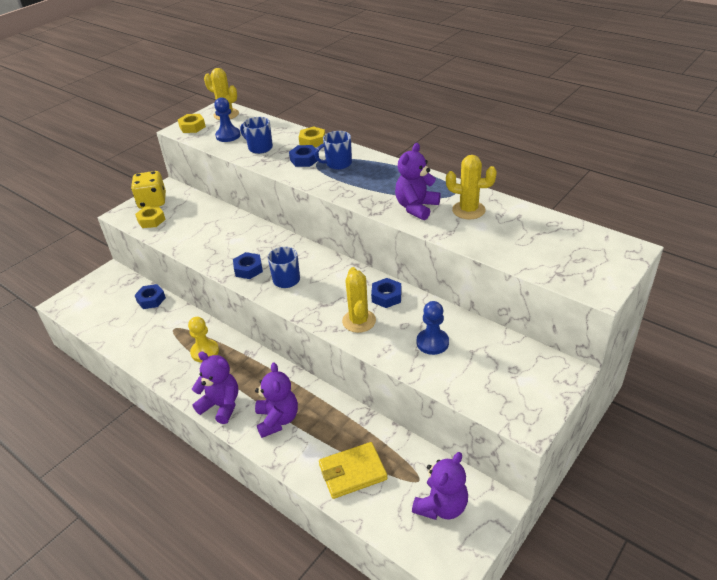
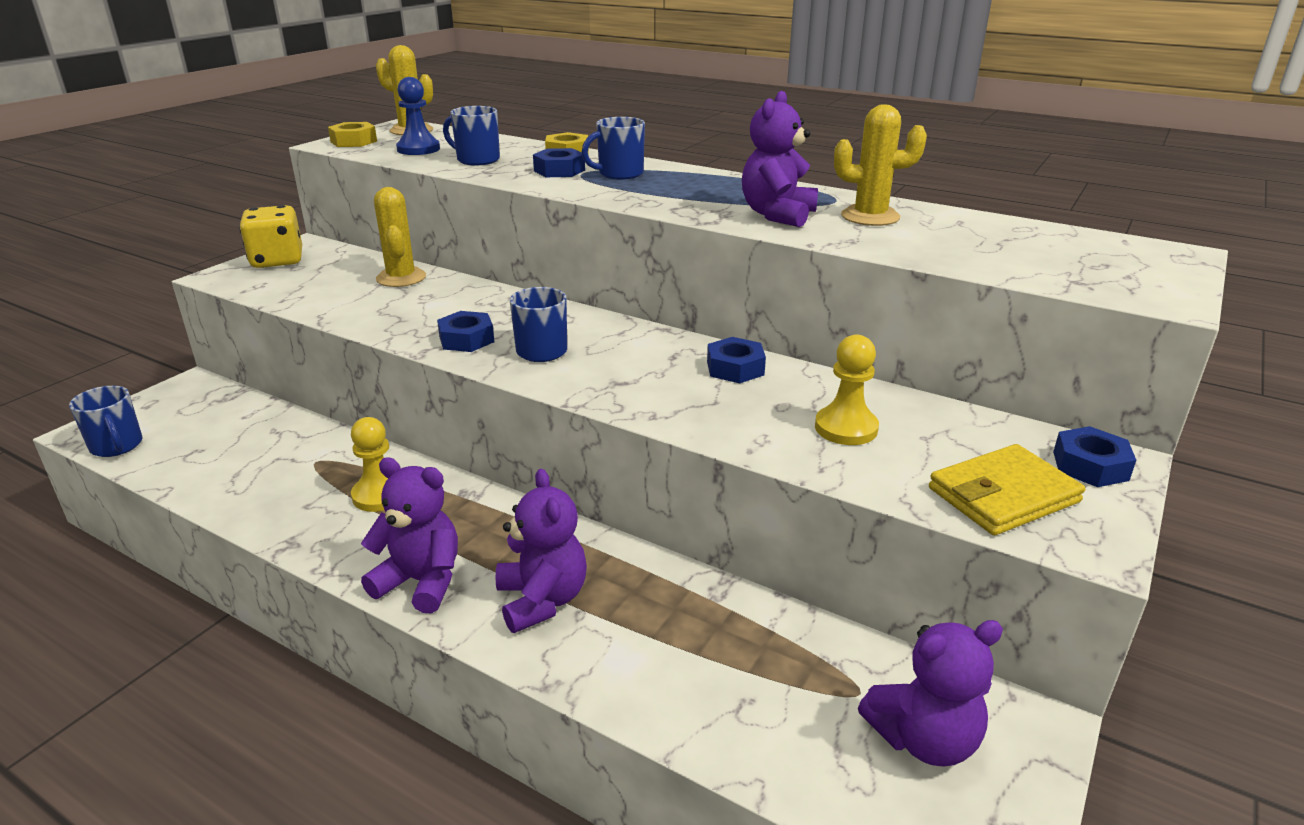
camera: 10 degrees left, 10 degrees down
(76, 314) = (117, 446): none -> blue mug
(151, 220) = (276, 282): yellow nut -> none
(151, 300) = (270, 421): blue nut -> blue nut (1090, 466)
(352, 472) = (719, 686): yellow wallet -> yellow wallet (1003, 495)
(359, 321) = (695, 402): yellow cactus -> yellow cactus (401, 278)
(432, 342) = (846, 428): blue pawn -> yellow pawn
(441, 506) = (924, 739): purple teddy bear -> purple teddy bear turned 45 degrees clockwise

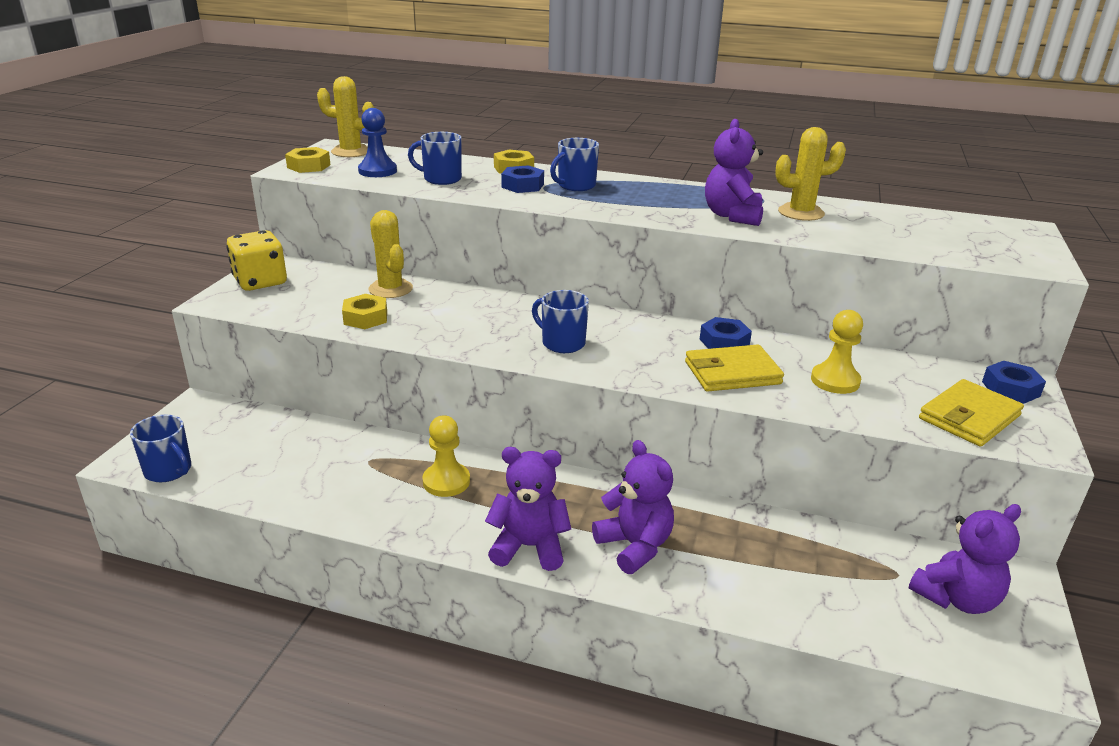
camera: 15 degrees left, 0 degrees up
(350, 304) = (365, 318): none -> yellow nut
(466, 339) = (493, 339): blue nut -> none
(718, 404) = (732, 373): none -> yellow wallet

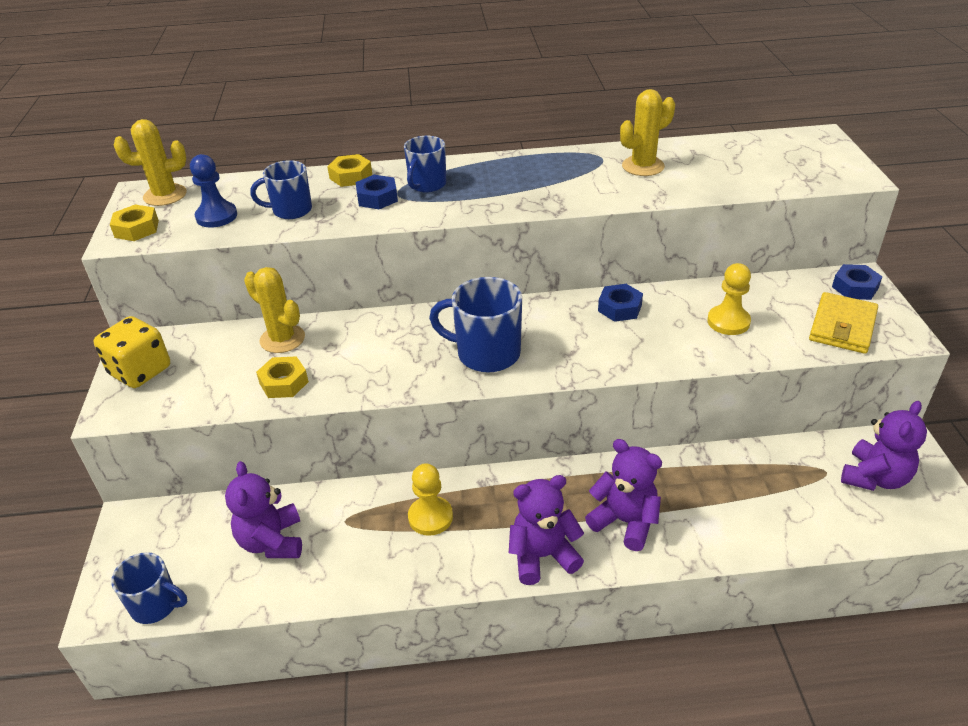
camera: 20 degrees left, 10 degrees up
(562, 343) = (486, 353): blue mug -> blue mug, size x1.52
(732, 216) = (590, 186): purple teddy bear -> purple teddy bear (272, 541)
(732, 373) = (646, 340): yellow wallet -> none

